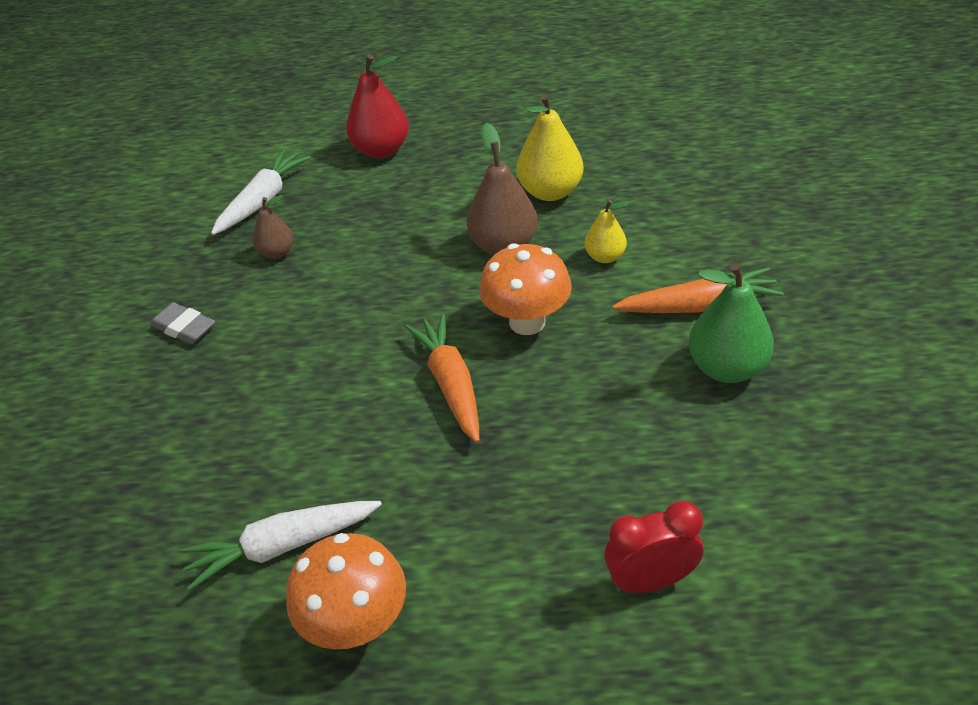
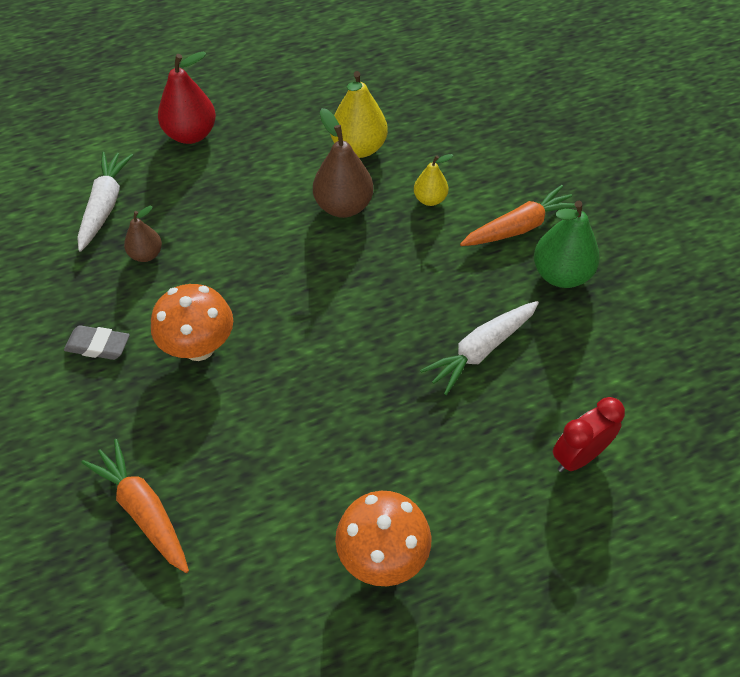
camera: 25 degrees left, 10 degrees up
(282, 546) = (291, 513): white carrot -> white carrot (481, 350)
(451, 384) = (359, 340): orange carrot -> orange carrot (143, 510)
(527, 322) = (394, 271): orange mushroom -> orange mushroom (199, 347)

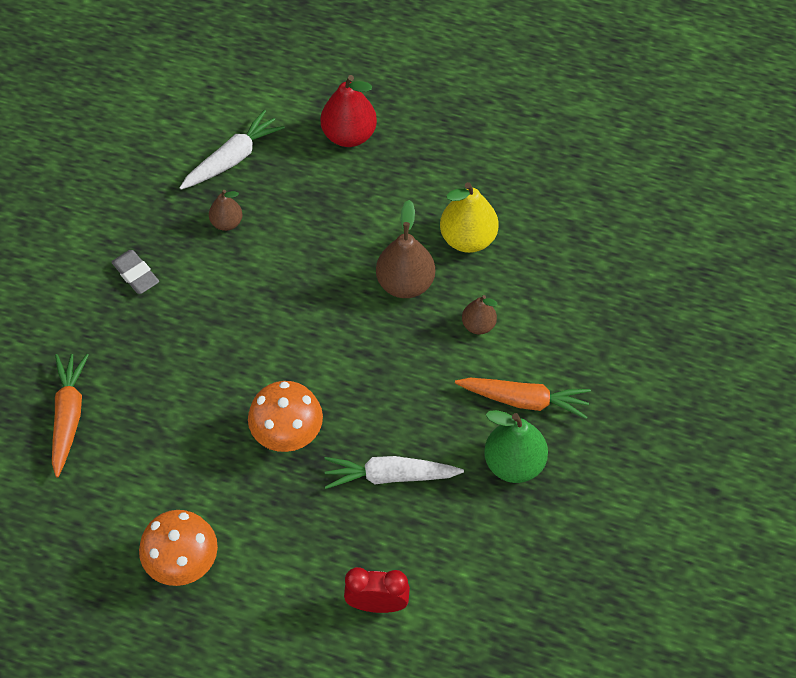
camera: 40 degrees right, 5 degrees up
(199, 347) = (199, 325): orange mushroom -> orange mushroom (287, 434)
(430, 199) = (478, 325): yellow pear -> brown pear

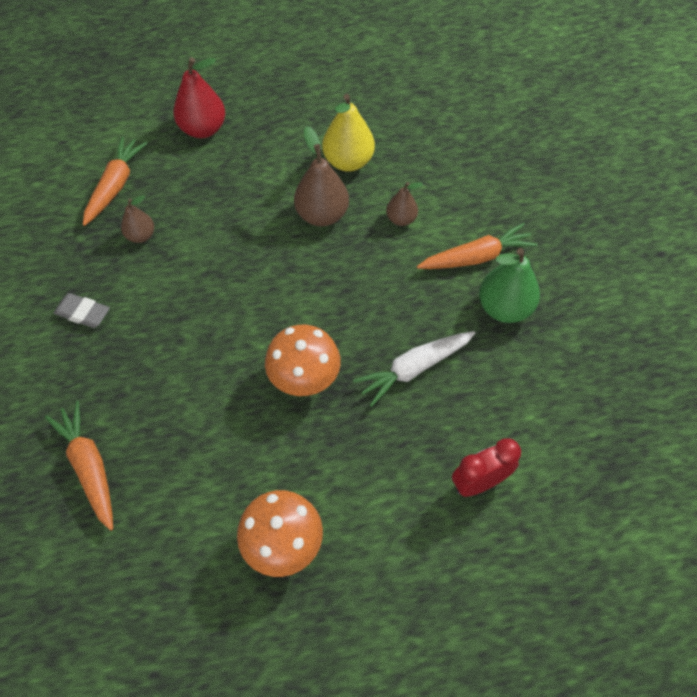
camera: 30 degrees left, 0 degrees up
(232, 158) = (115, 186): white carrot -> orange carrot

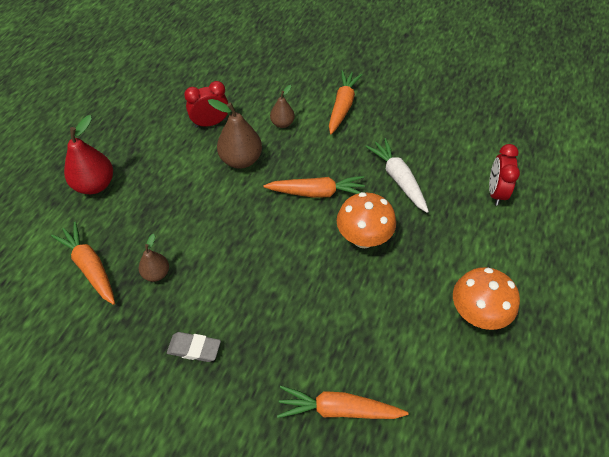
camera: 55 degrees left, 5 degrees down
(83, 313) = (194, 349): grey eraser -> grey eraser turned 45 degrees clockwise
(332, 304) = (317, 192): none -> orange carrot
(348, 162) = (210, 123): yellow pear -> red clock
(414, 369) = (398, 179): white carrot -> white carrot turned 150 degrees clockwise
(504, 308) = (388, 115): green pear -> none

